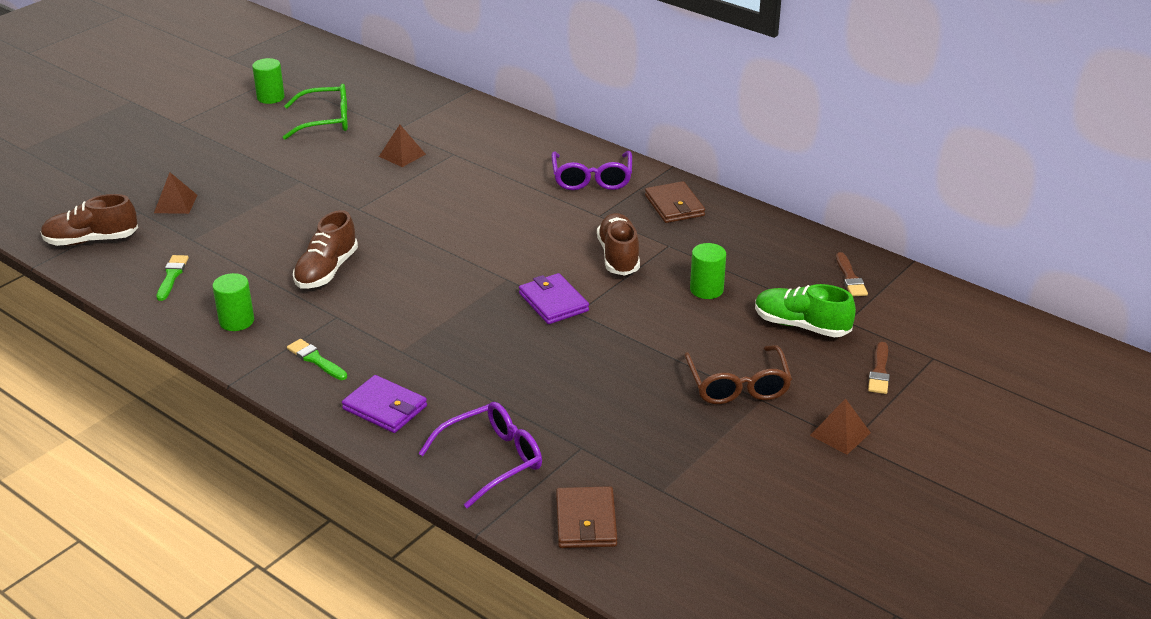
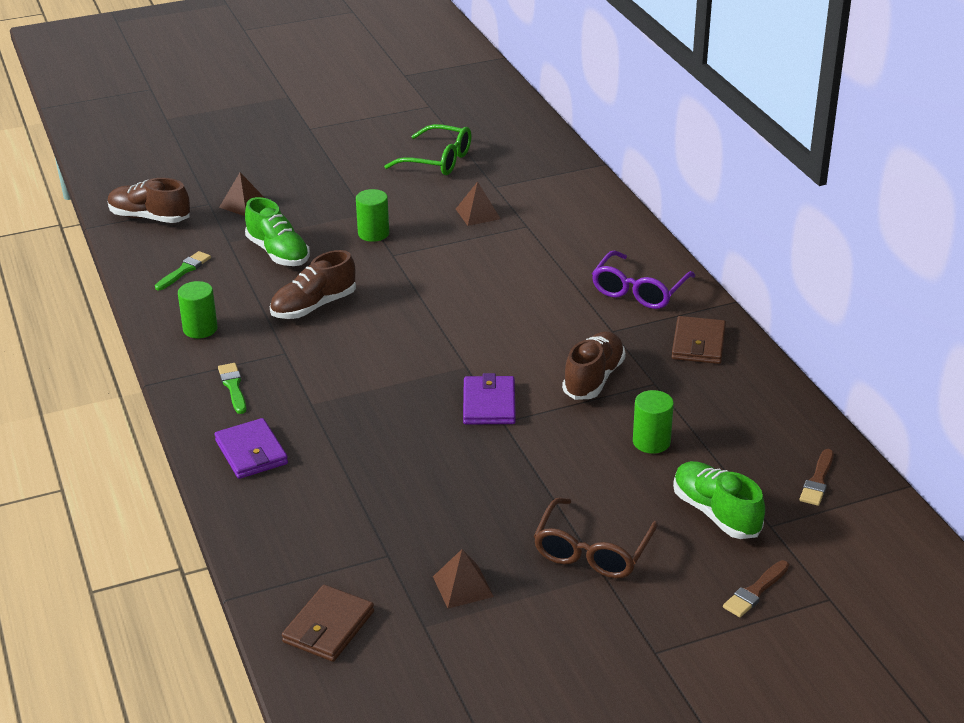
camera: 30 degrees right, 0 degrees up
(250, 236) = (278, 253): none -> green shoe
(270, 97) = (409, 124): green cylinder -> green cylinder (373, 233)
(491, 460) = (298, 536): purple glasses -> none
(840, 434) = (651, 640): brown pyramid -> brown pyramid (463, 586)

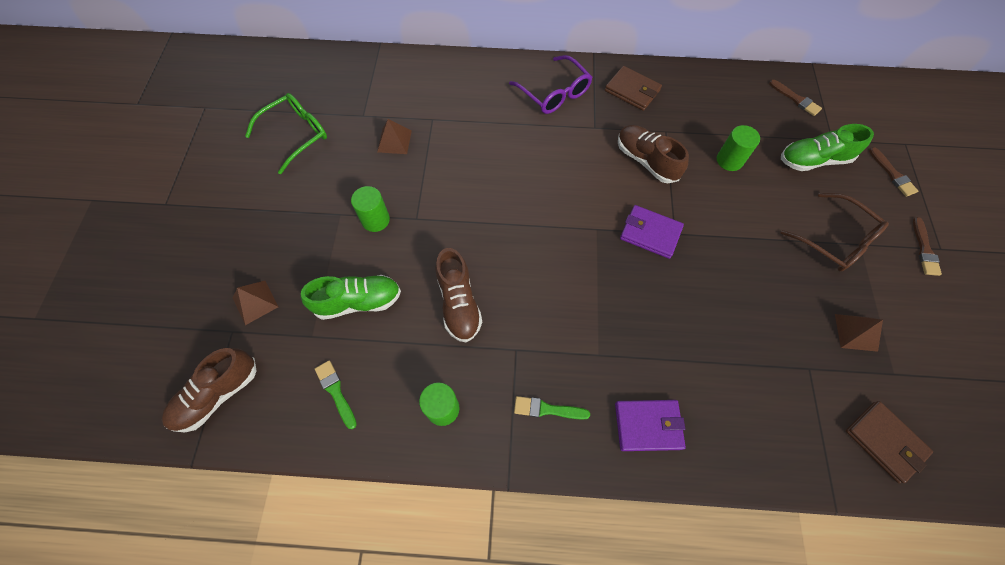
camera: 65 degrees left, 30 degrees up
(641, 635) = (924, 249): none -> brown brush

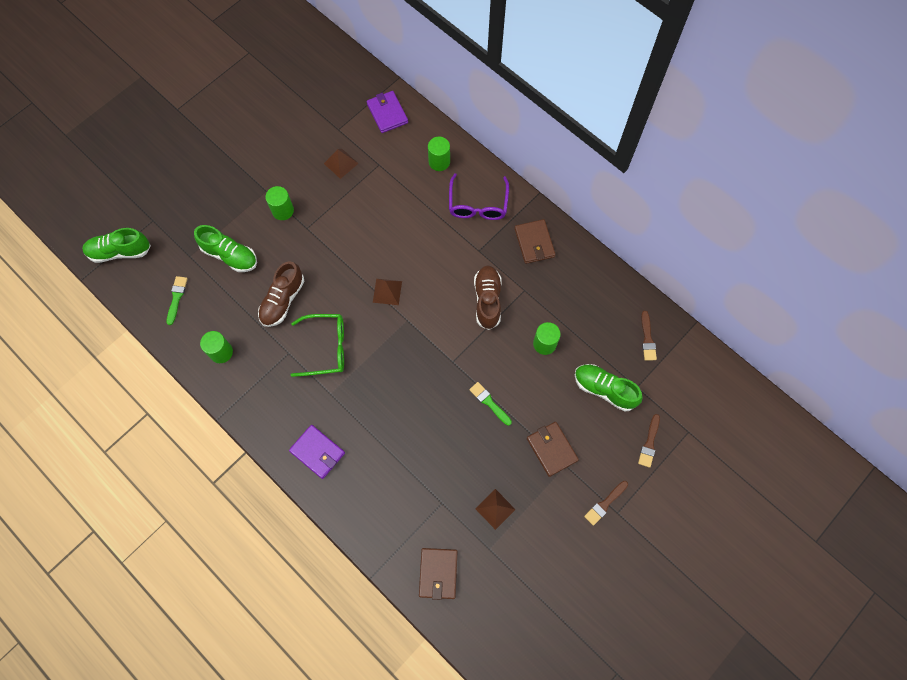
camera: 40 degrees right, 5 degrees up
(218, 394) = (120, 251): brown shoe -> green shoe
(255, 302) = (177, 212): brown pyramid -> brown pyramid (387, 291)
(296, 135) = (286, 114): green glasses -> green glasses (326, 348)
(485, 83) = (439, 162): none -> green cylinder
(547, 409) = (273, 398): green brush -> green brush (489, 402)
(650, 233) = (437, 349): purple wallet -> purple wallet (387, 113)
(835, 240) = (551, 449): brown glasses -> brown wallet

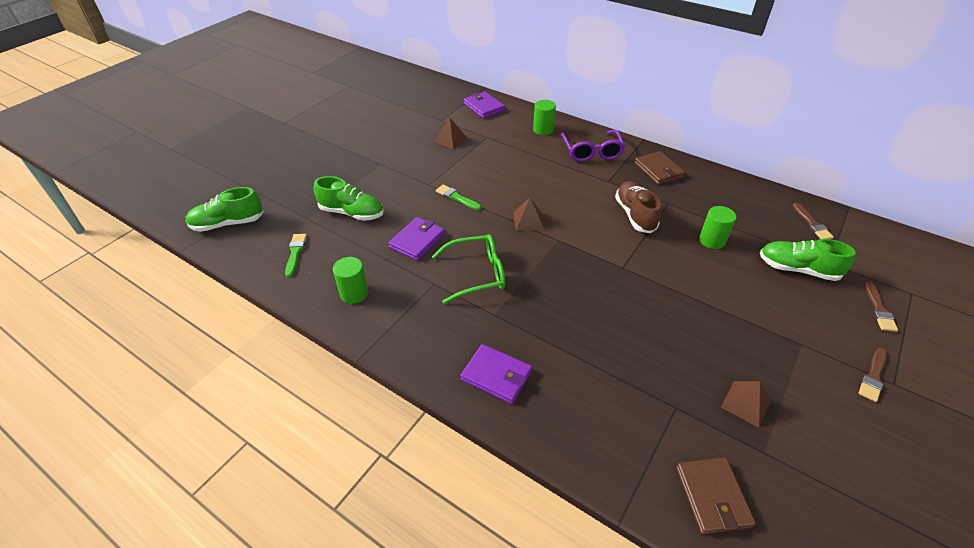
camera: 10 degrees left, 25 degrees down
(282, 300) = (417, 241): brown shoe -> purple wallet
(283, 210) = (401, 175): green cylinder -> none
(489, 402) = (681, 297): green brush -> green brush (457, 197)
(551, 449) = (776, 331): brown wallet -> none

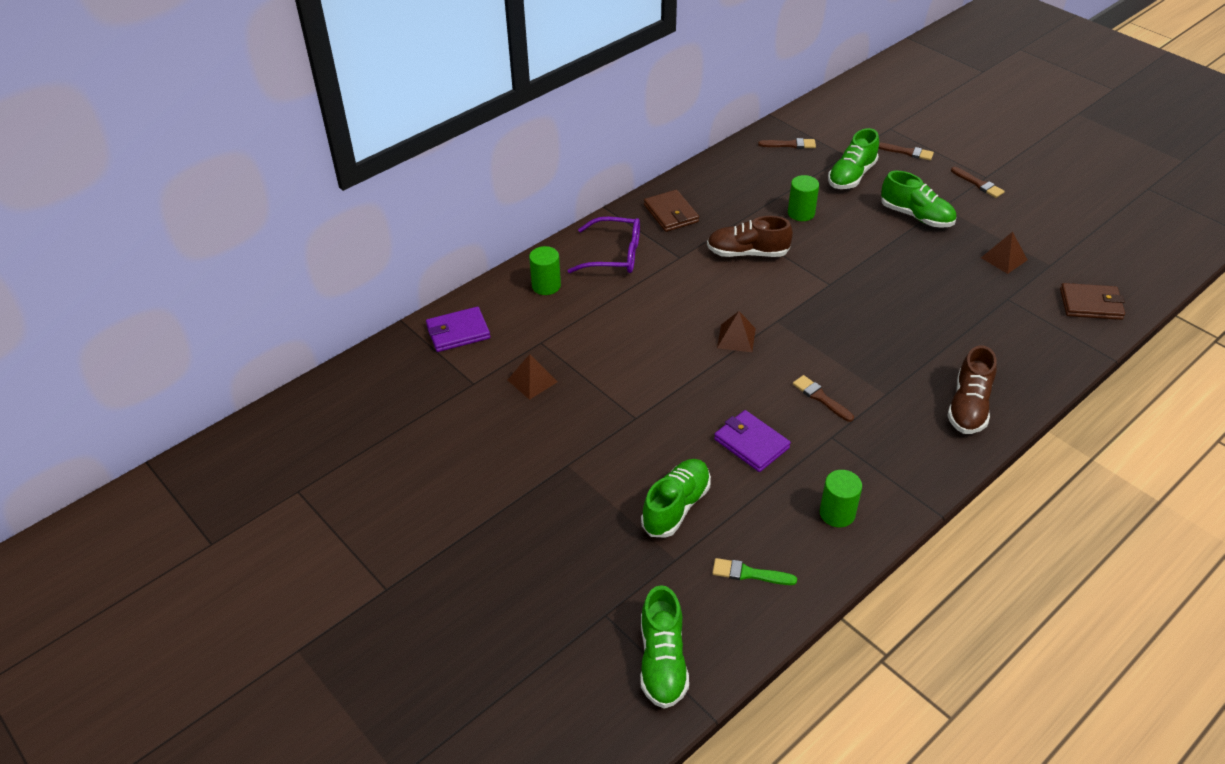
camera: 75 degrees left, 0 degrees up
(457, 197) = (673, 394): green brush -> none
(477, 274) = (821, 398): green glasses -> brown brush
(496, 375) = (968, 407): purple wallet -> brown shoe
(658, 170) = (671, 213): brown wallet -> brown wallet turned 75 degrees clockwise
(768, 323) = (916, 216): none -> green shoe

